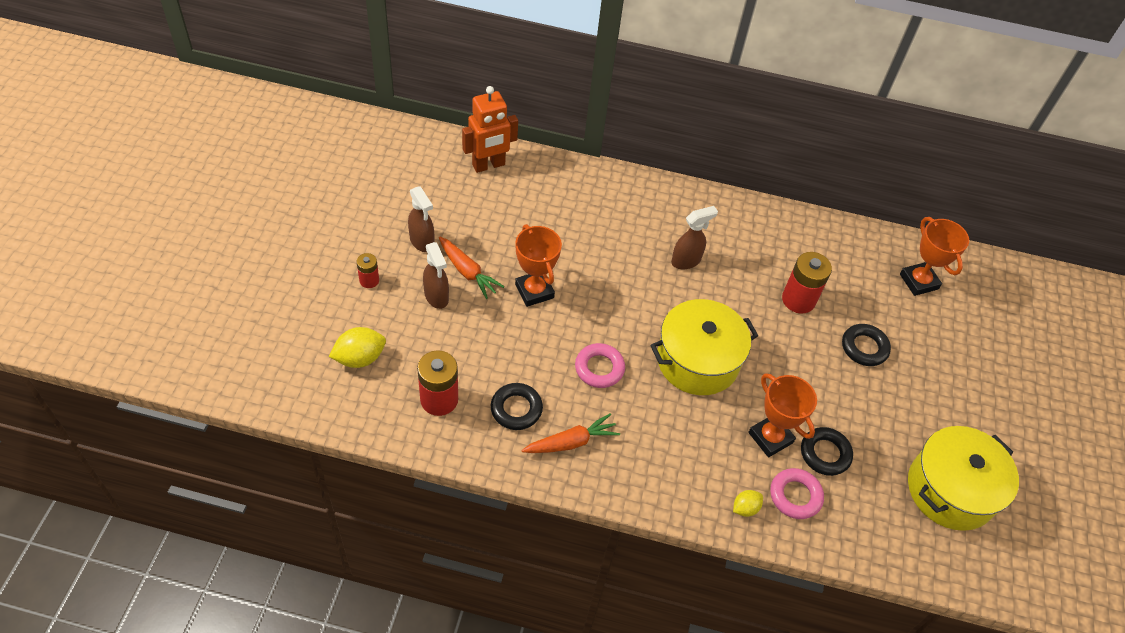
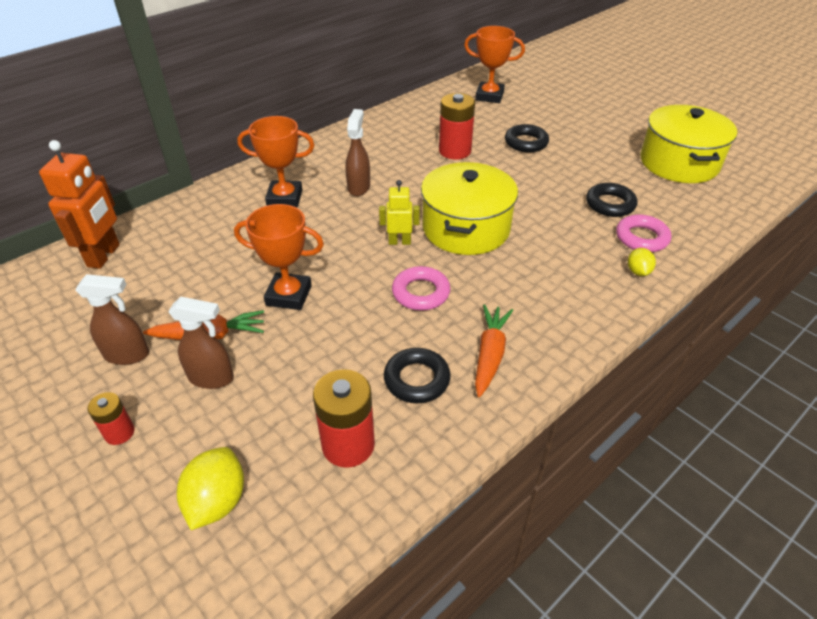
camera: 50 degrees left, 10 degrees down
(644, 325) = (399, 242): none -> yellow robot
(770, 438) = (575, 225): orange trophy -> orange trophy (284, 198)

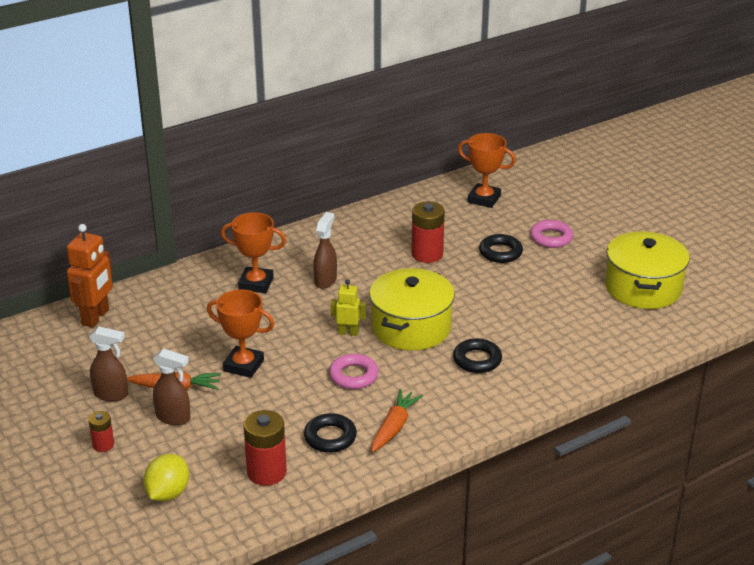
camera: 10 degrees right, 10 degrees down
(610, 204) = (554, 320): black ring -> black ring (477, 360)
(638, 271) = (548, 380): yellow lemon -> none
(641, 238) = (567, 352): pink ring -> pink ring (551, 238)

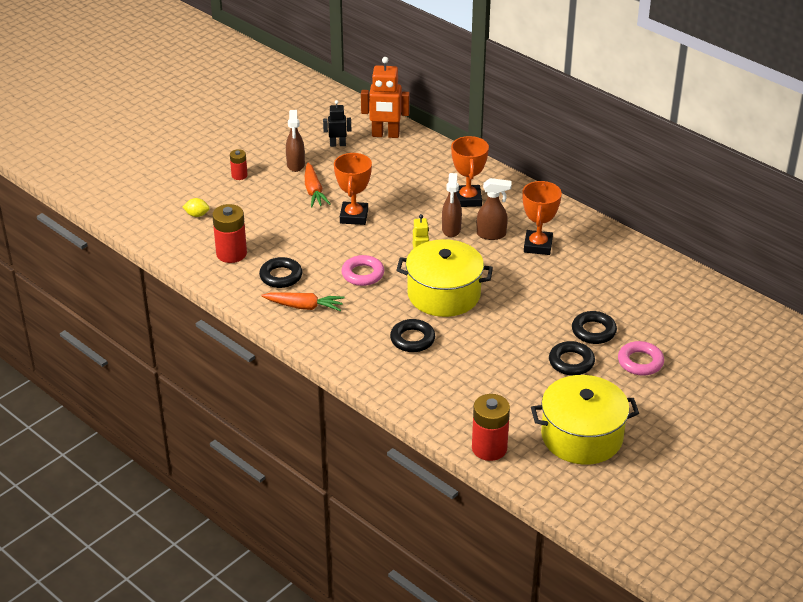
camera: 75 degrees right, 5 degrees up
(90, 355) = (337, 144): none -> black robot
(168, 493) = (197, 215): yellow lemon -> yellow lemon, size x0.59
(173, 418) = (279, 198): brown spray bottle -> brown spray bottle (451, 230)
(427, 254) = (565, 285): red battery -> red battery (489, 448)
(484, 199) = (687, 307): orange trophy -> orange trophy (538, 246)
(540, 273) = (571, 362): none -> black ring

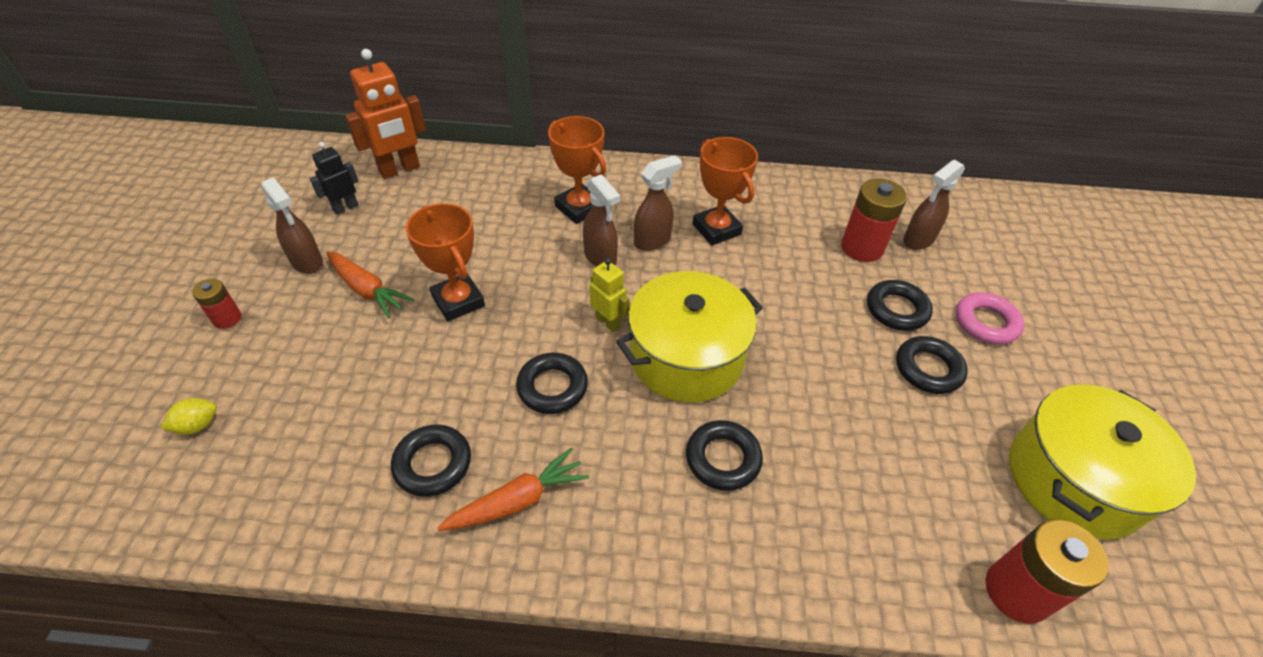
camera: 40 degrees left, 10 degrees up
(231, 254) = (314, 468): red battery -> red battery (861, 248)
(362, 274) = (552, 387): pink ring -> black ring
(662, 308) = (918, 240): none -> brown spray bottle

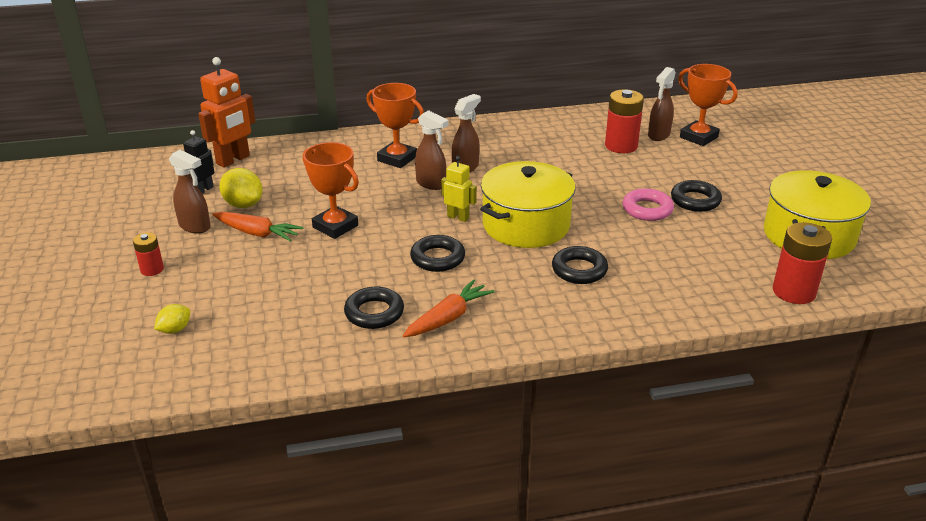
camera: 15 degrees left, 15 degrees down
(375, 240) = (243, 204): none -> yellow lemon
(716, 229) = (510, 153): orange trophy -> orange trophy (698, 137)
(896, 309) = (660, 174): black ring -> none
(986, 323) = (723, 170): pink ring -> pink ring (647, 209)

